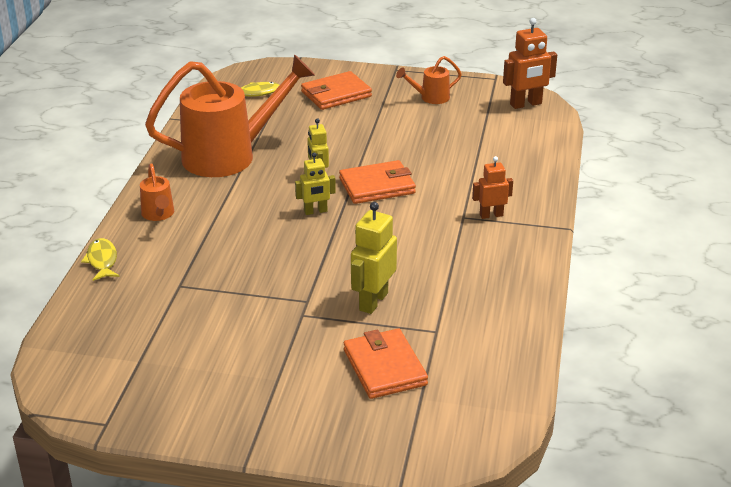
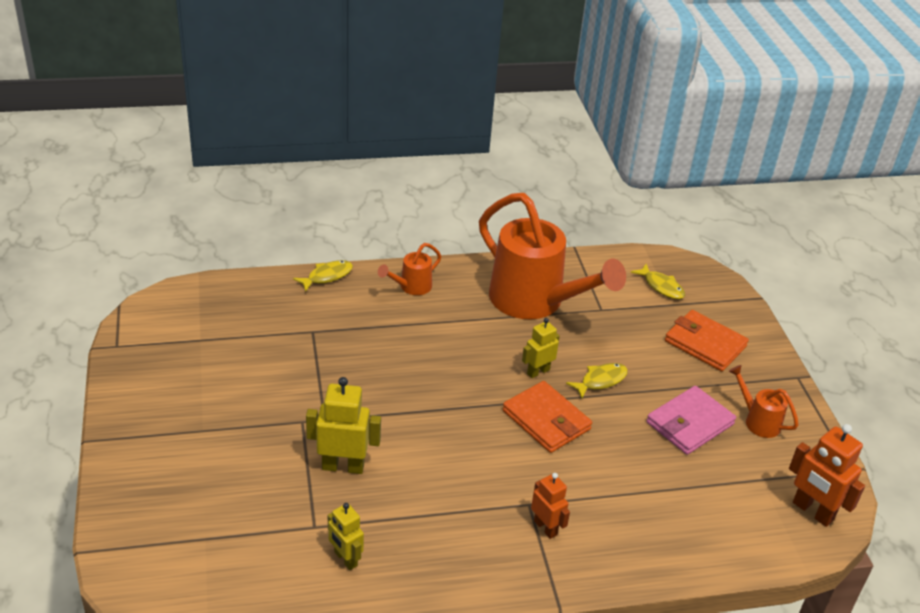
camera: 65 degrees right, 5 degrees up
(315, 211) = (473, 386): yellow robot -> yellow robot (345, 559)
(347, 150) = (601, 381): none -> yellow fish
(384, 367) = (243, 500): orange wallet -> none
(417, 125) = (690, 423): none -> pink wallet

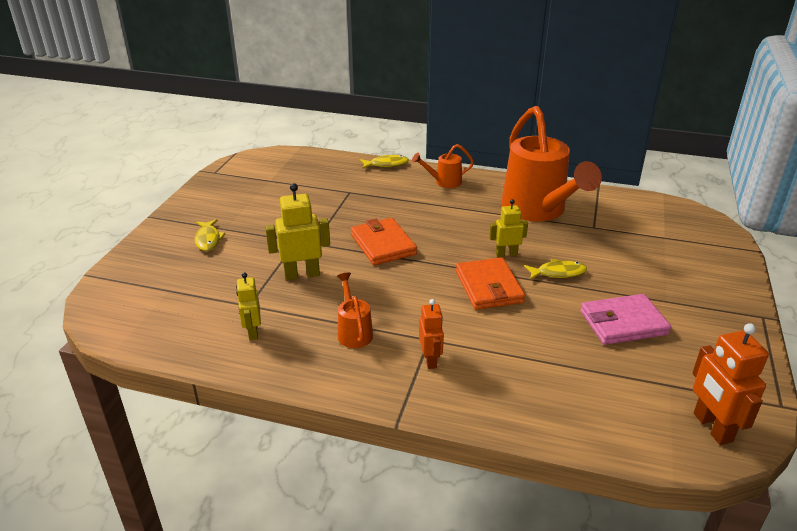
camera: 30 degrees right, 5 degrees down
(343, 466) = (302, 274): yellow robot -> yellow robot turned 45 degrees counterclockwise
(661, 286) = (662, 223): yellow fish -> yellow fish (208, 239)
(705, 344) = (678, 270): orange wallet -> orange wallet (383, 245)
(758, 421) = (697, 339): orange watering can -> orange watering can (354, 332)

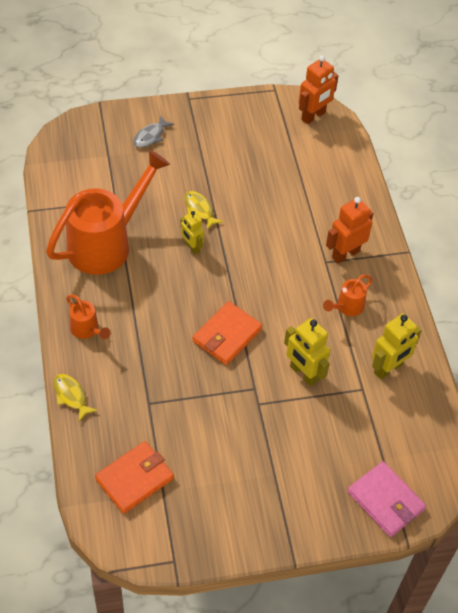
camera: 120 degrees left, 20 degrees up
(208, 239) = (300, 477): yellow fish -> none
(252, 332) = (388, 368): yellow robot -> yellow robot, size x1.57
(430, 360) = (345, 254): orange robot -> orange robot, size x1.57
(489, 287) = (244, 246): orange wallet -> orange wallet (134, 479)
(623, 323) = (240, 164): pink wallet -> pink wallet (385, 500)
(691, 270) = (150, 136): none -> grey fish

